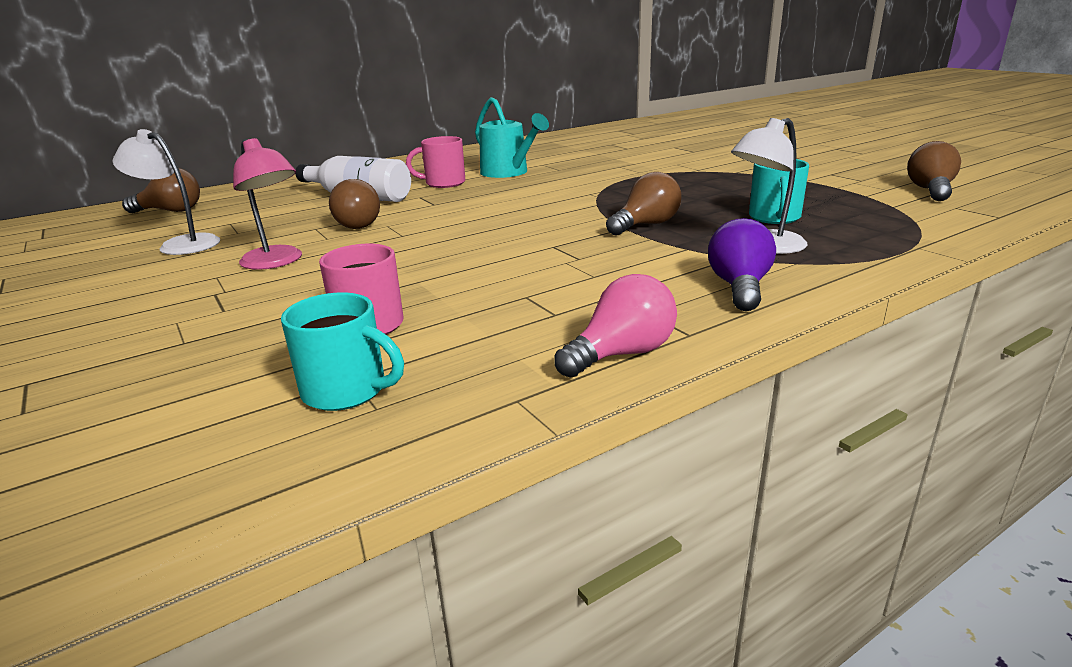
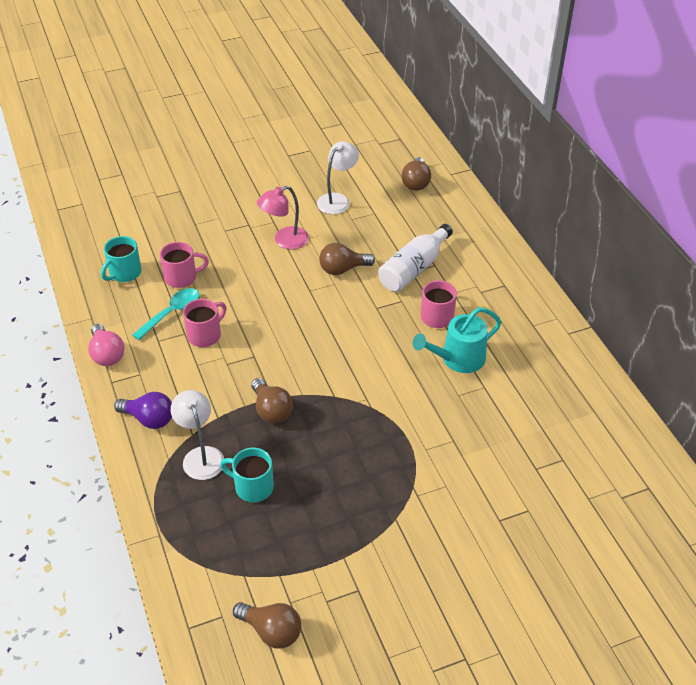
camera: 100 degrees right, 20 degrees up
(475, 315) = (171, 313): none -> turquoise spoon
(523, 280) = (205, 335): none -> pink mug

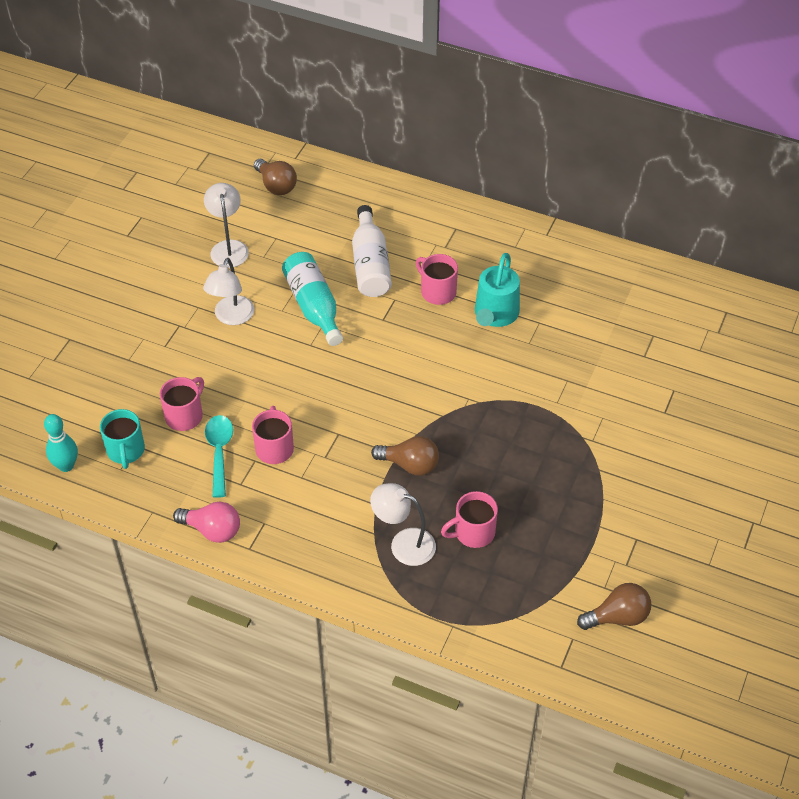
camera: 45 degrees left, 5 degrees up
(84, 257) = (66, 466): none -> turquoise bowling pin
(149, 419) = (323, 551): purple light bulb -> none
(252, 487) = (473, 532): turquoise mug -> pink mug
(284, 241) = (231, 317): pink lamp -> white lamp
(342, 269) = (314, 306): brown light bulb -> turquoise bottle

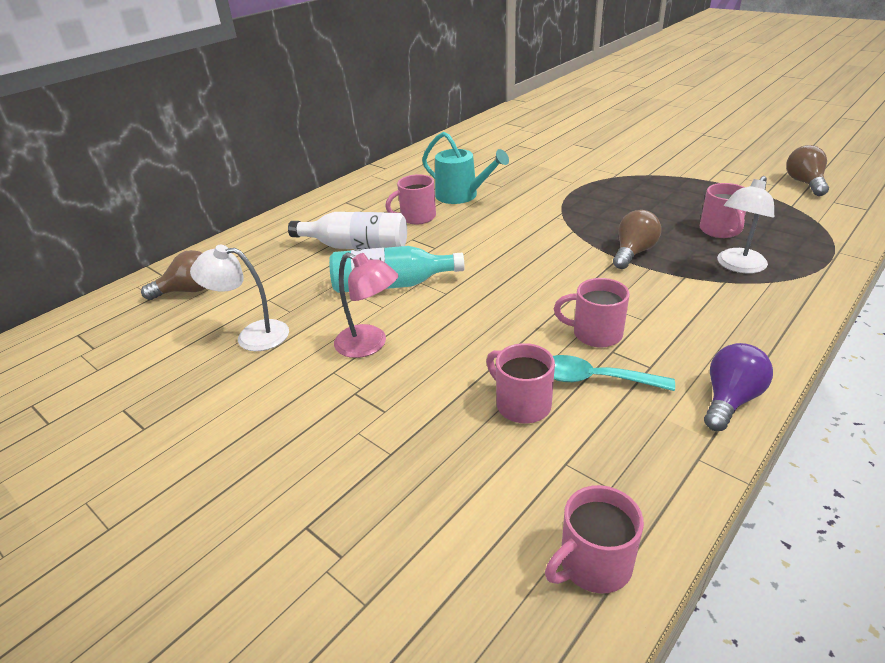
camera: 70 degrees left, 15 degrees down
(66, 466) = (593, 564): turquoise bowling pin -> pink mug
(126, 451) = (574, 477): turquoise mug -> none
(212, 530) = (730, 400): pink light bulb -> purple light bulb
(231, 317) = (369, 345): white lamp -> pink lamp

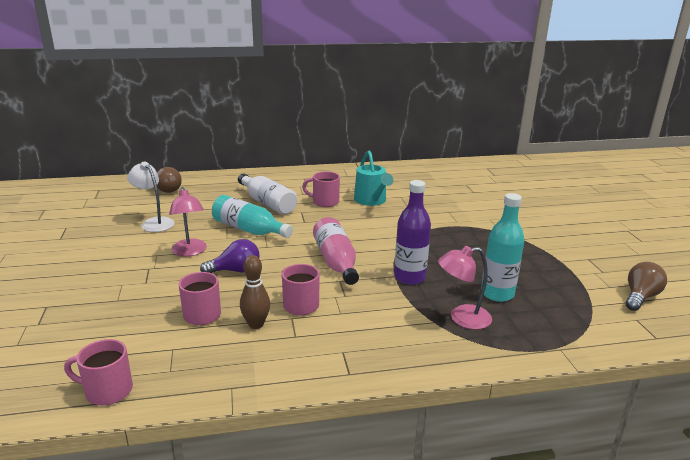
camera: 35 degrees right, 10 degrees down
(544, 272) = (336, 262): none -> pink bottle
(594, 379) = (256, 324): turquoise spoon -> brown bowling pin
(633, 252) = (409, 277): brown light bulb -> purple bottle
(720, 230) = (497, 294): pink mug -> turquoise bottle
(730, 400) = (303, 376): purple light bulb -> purple light bulb (235, 271)
(737, 266) = (462, 318): white lamp -> pink lamp

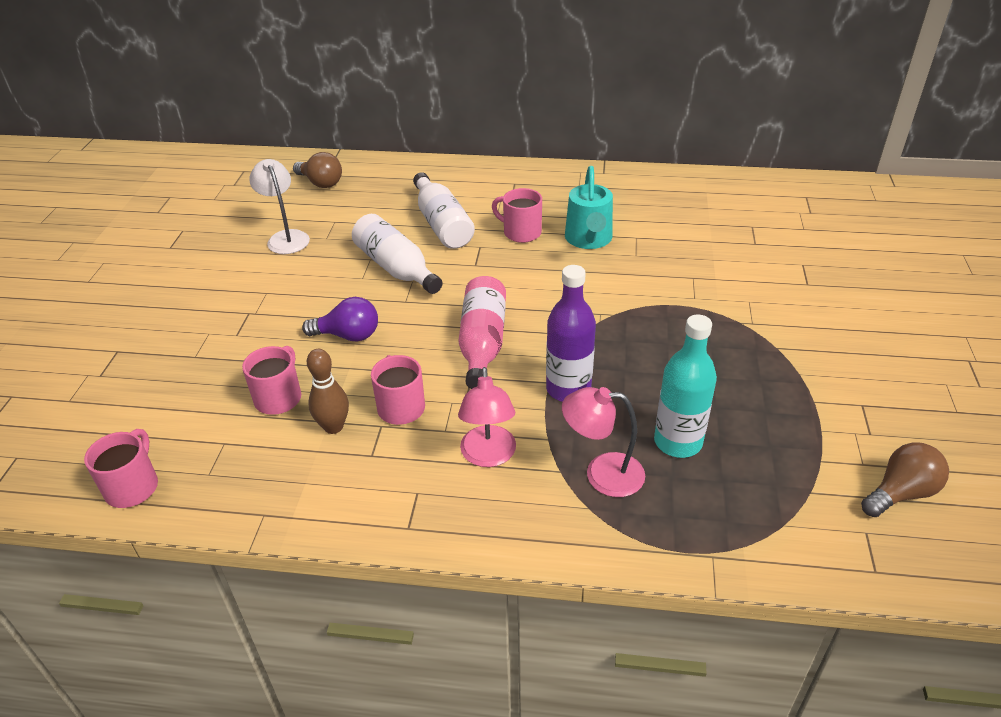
camera: 20 degrees right, 15 degrees up
(107, 391) = (133, 487): pink mug -> pink mug turned 75 degrees clockwise
(190, 252) = (307, 294): pink lamp -> pink lamp (488, 456)
(249, 230) = (396, 268): turquoise bottle -> white bottle

